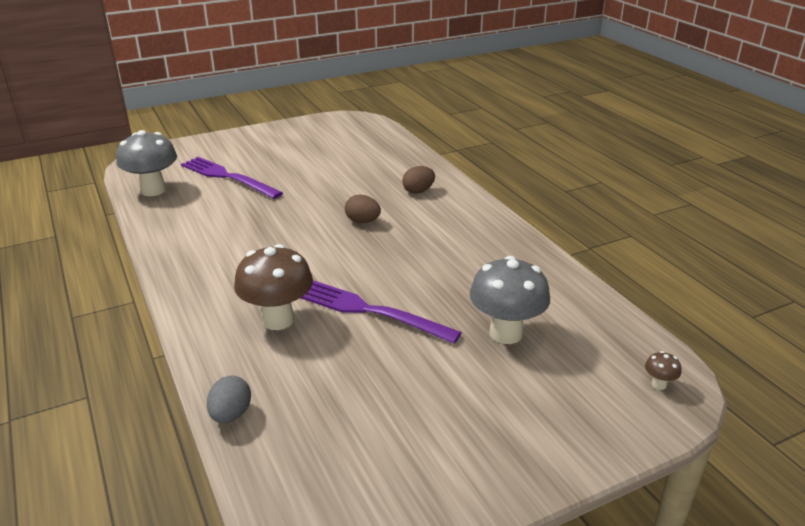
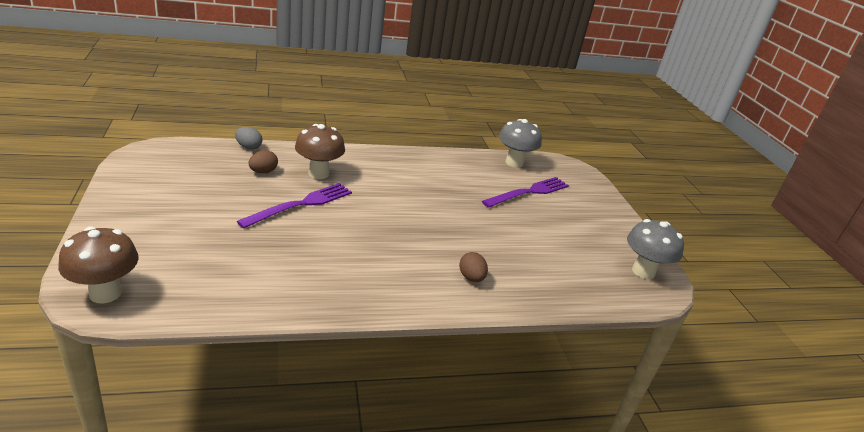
camera: 100 degrees right, 0 degrees up
(362, 221) = (426, 233): brown egg -> brown egg (263, 172)
(506, 333) = (228, 248): grey mushroom -> grey mushroom (643, 271)
(659, 384) = (105, 293): brown mushroom -> brown mushroom, size x2.46

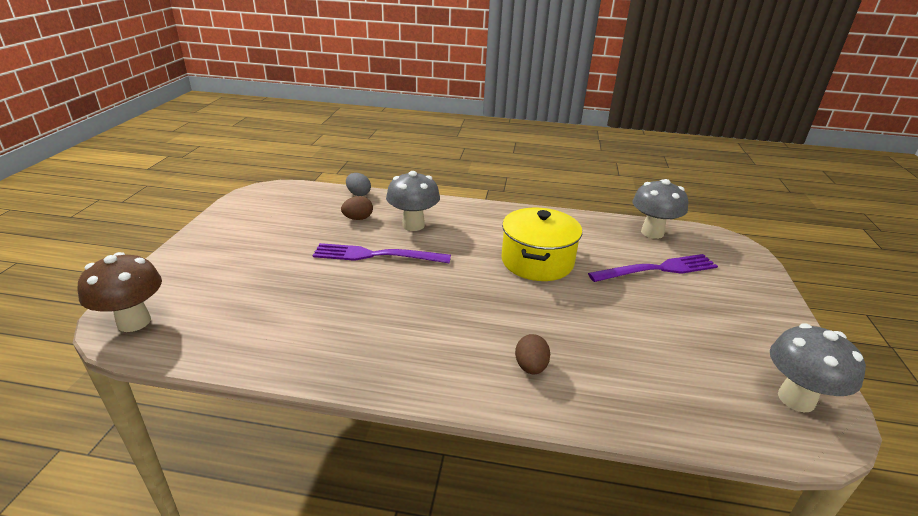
camera: 25 degrees right, 0 degrees up
(301, 204) = (376, 255): purple fork -> purple fork turned 150 degrees counterclockwise
(318, 173) = (413, 225): brown mushroom -> grey mushroom
(438, 195) = (537, 261): none -> yellow pot

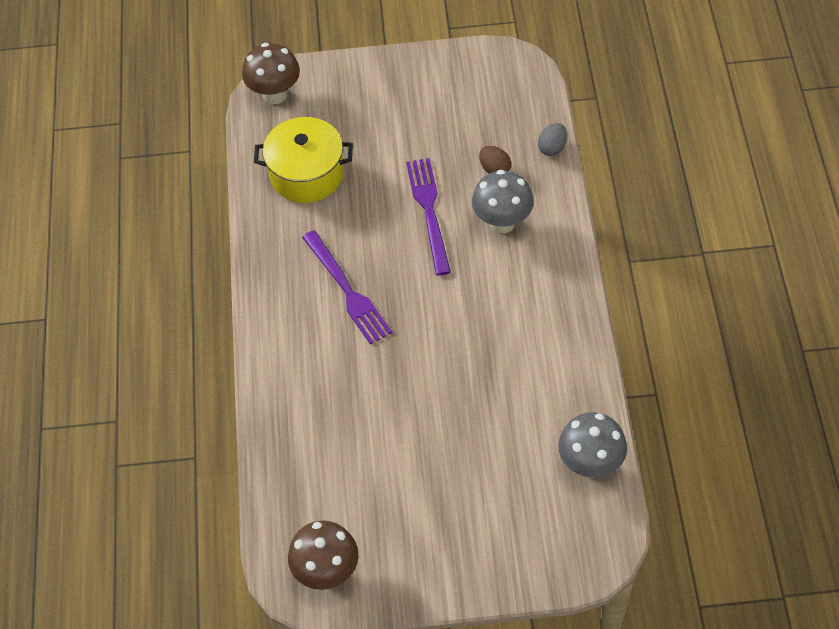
camera: 80 degrees right, 25 degrees up
(530, 367) = (306, 371): brown egg -> none
(537, 261) = (473, 352): yellow pot -> yellow pot (307, 174)
(657, 269) = (502, 469): purple fork -> purple fork (347, 290)
(796, 399) = (327, 572): grey mushroom -> brown mushroom

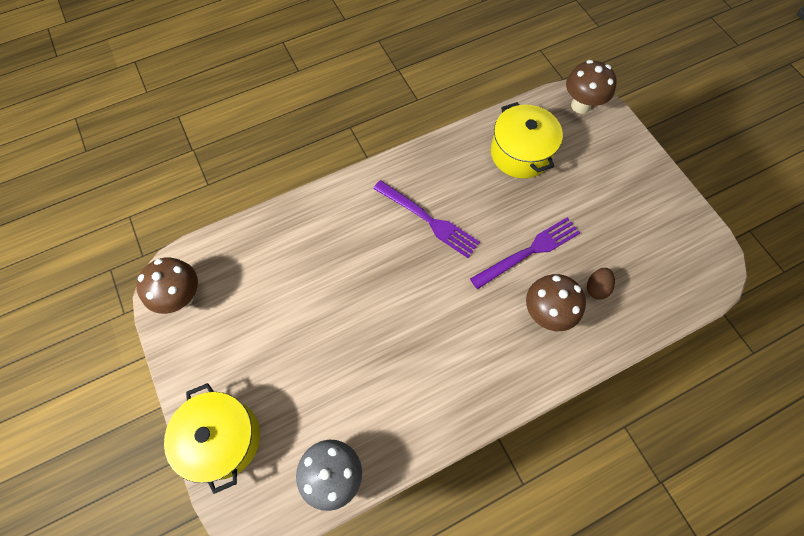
camera: 65 degrees right, 10 degrees up
(347, 290) = (428, 220): purple fork -> purple fork turned 90 degrees counterclockwise
(502, 222) = (546, 313): grey mushroom -> brown mushroom
(514, 563) = (222, 438): none -> yellow pot
(552, 148) = (644, 328): grey egg -> none

